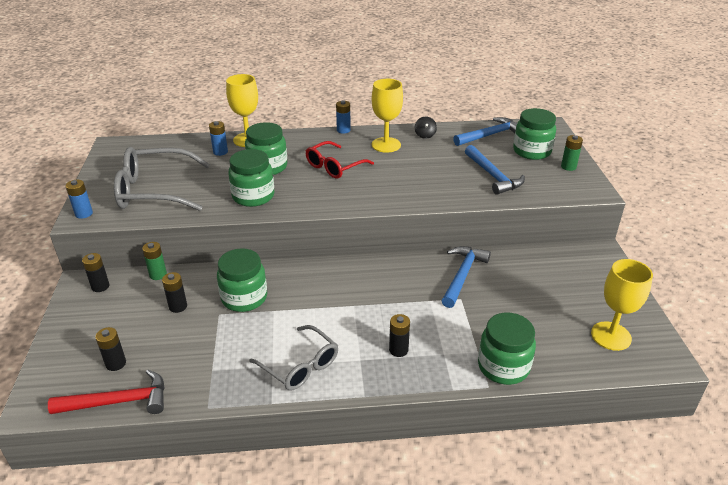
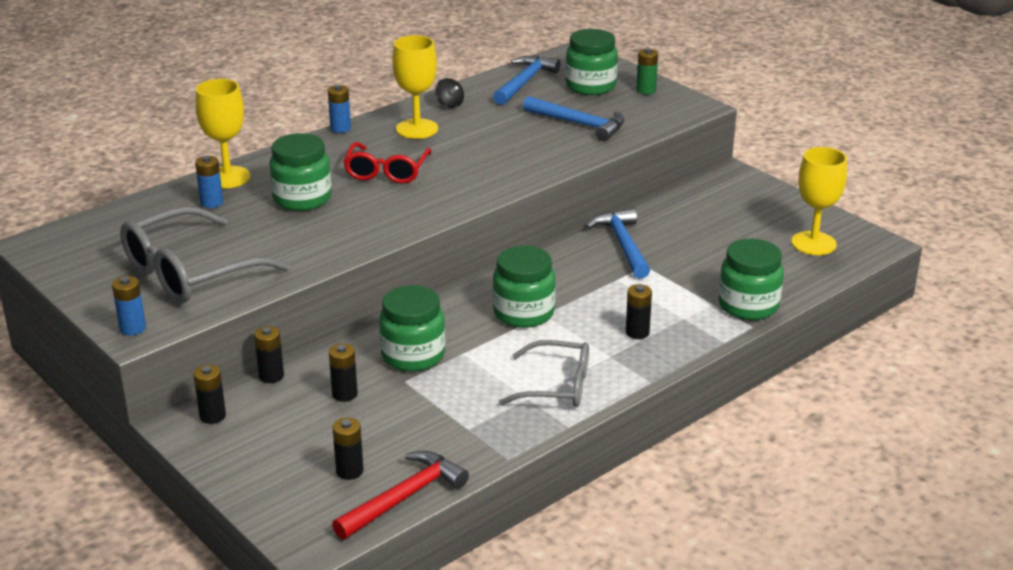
camera: 35 degrees left, 5 degrees down
(158, 274) = (271, 376): green battery -> black battery
(253, 196) = (332, 234): green jar -> green jar (523, 313)

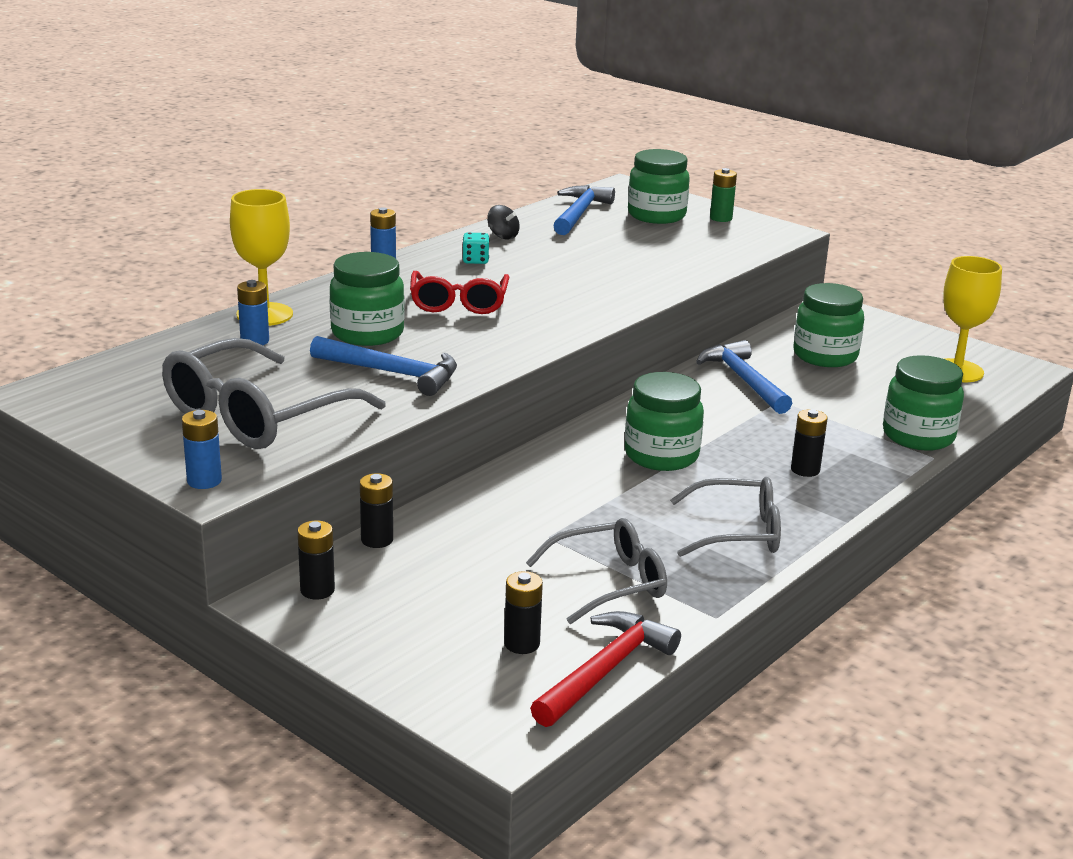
camera: 10 degrees left, 5 degrees down
(344, 394) = (479, 555): black battery -> none
(413, 355) = (547, 507): green jar -> green jar (825, 356)
(417, 129) = (475, 260): yellow goblet -> turquoise dice
(436, 424) = (609, 582): none -> grey glasses
(579, 124) = (662, 251): blue hammer -> blue hammer (392, 373)

